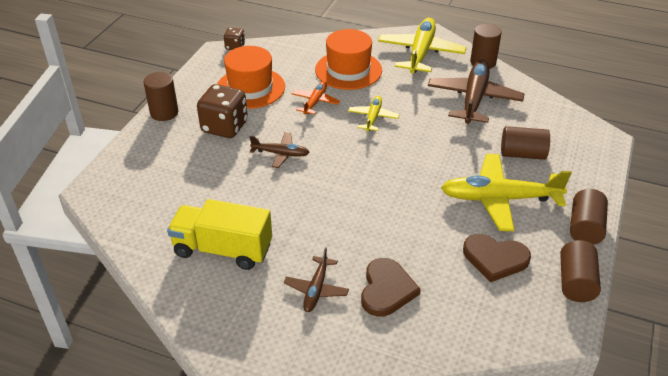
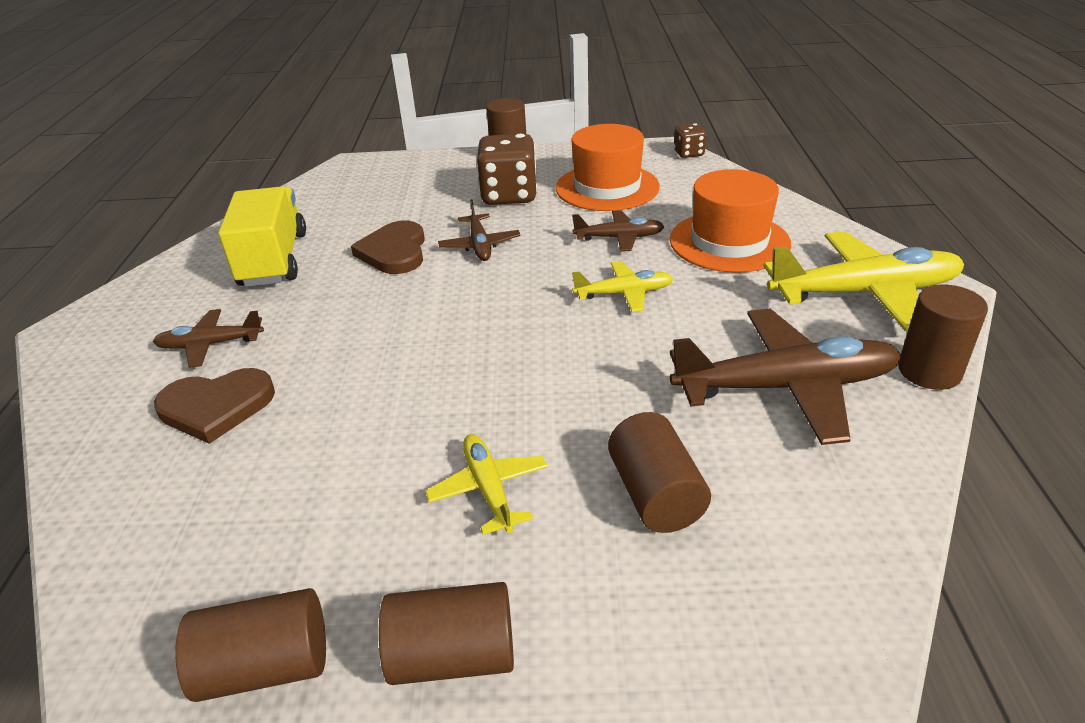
camera: 70 degrees right, 5 degrees down
(315, 102) = (619, 238): orange plane -> brown plane
(495, 258) = (313, 517): brown heart -> brown heart (394, 251)
(500, 199) = (489, 490): yellow plane -> yellow plane, size x0.52

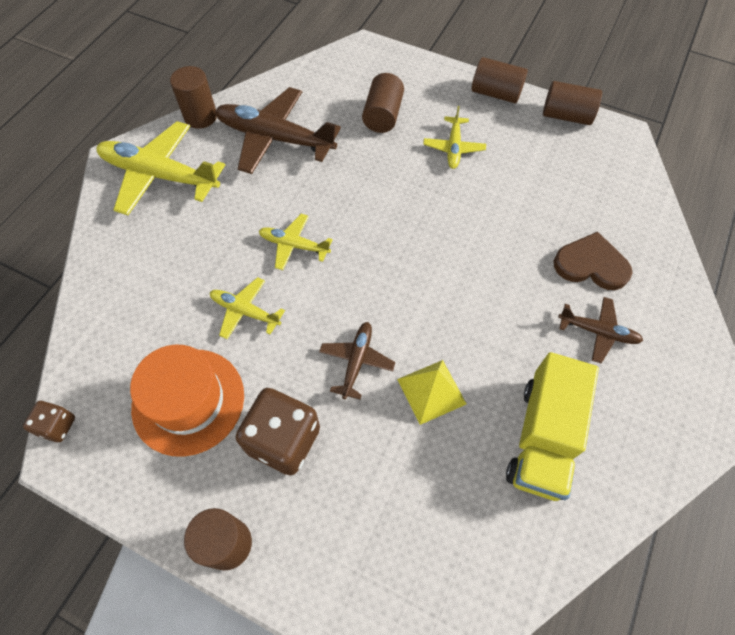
camera: 155 degrees left, 25 degrees up
(394, 251) = (431, 391): brown heart -> yellow pyramid
(619, 238) = (245, 311): brown plane -> yellow plane
(729, 242) = (177, 263): orange hat -> none

